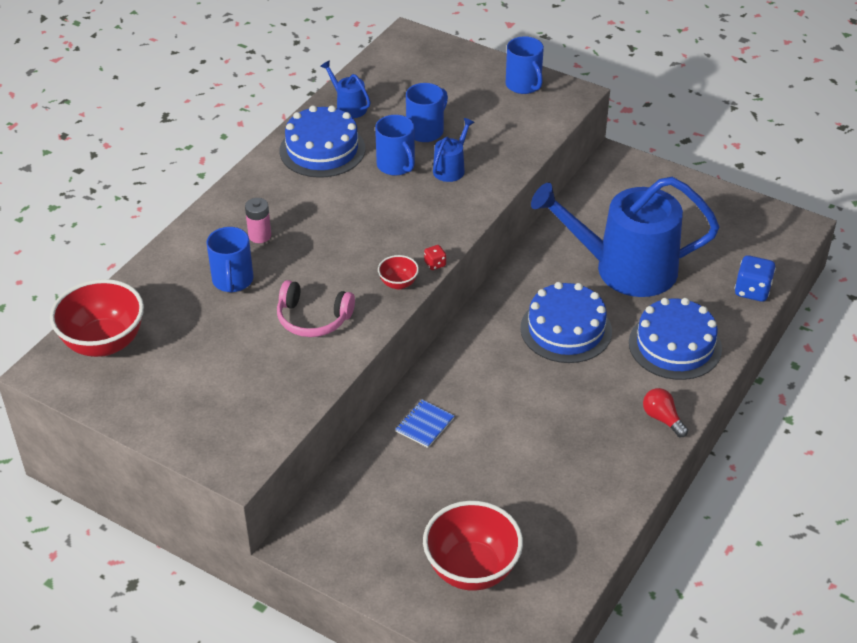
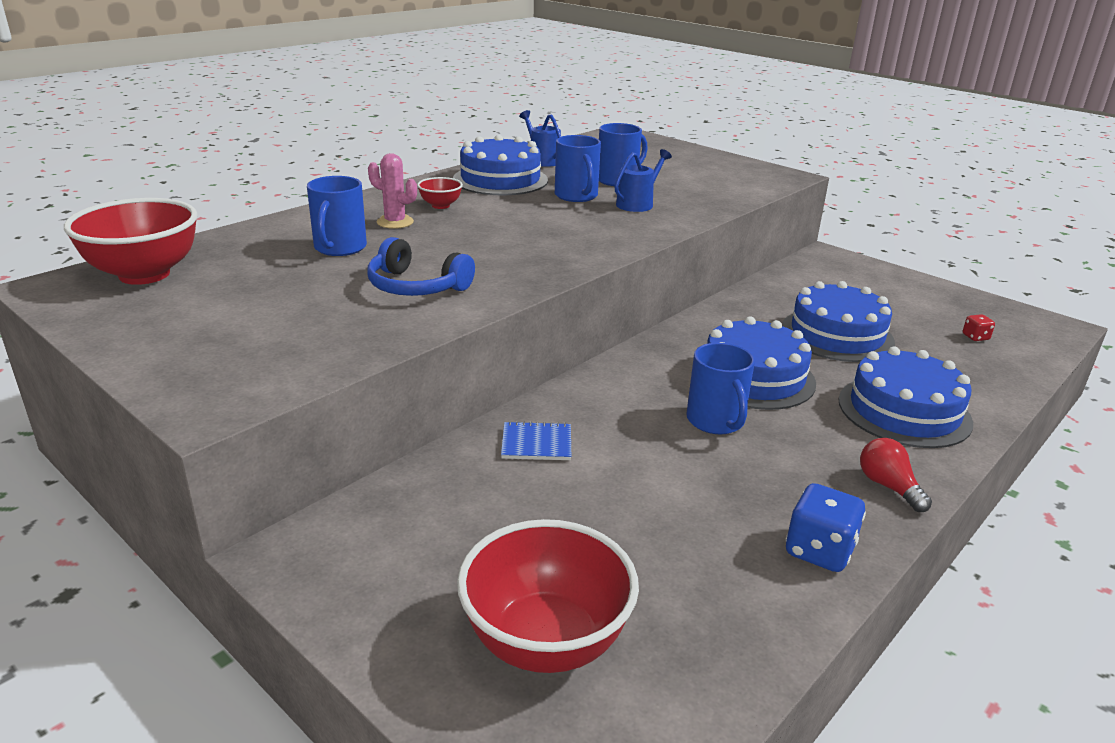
camera: 10 degrees right, 15 degrees down
(260, 236) = (395, 222): pink battery -> pink cactus
(313, 319) = (416, 286): pink headphones -> blue headphones
(398, 283) = (540, 272): red bowl -> red bowl (440, 206)
(424, 425) = (536, 443): blue notebook -> blue notebook turned 45 degrees clockwise
(435, 264) = (593, 263): red dice -> red dice (975, 337)
(524, 85) = (734, 166): blue mug -> blue mug (716, 421)
(626, 269) = (837, 335): blue watering can -> blue cake
(752, 291) = (1007, 373): blue dice -> blue dice (819, 551)

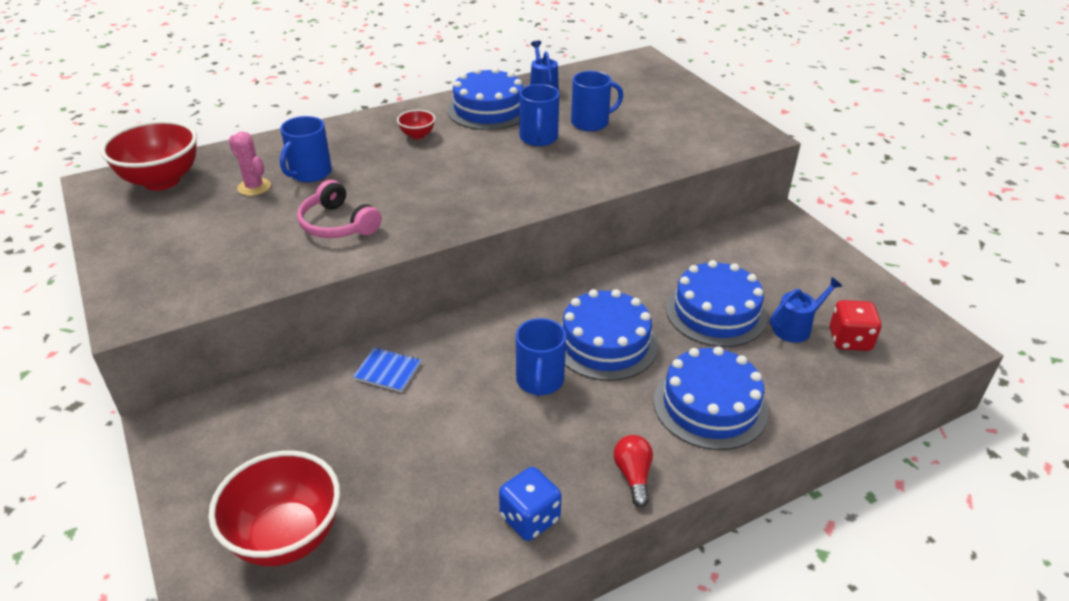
camera: 20 degrees right, 10 degrees up
(395, 222) = (369, 150): pink cactus -> pink cactus (254, 187)
(416, 286) = (337, 224): blue headphones -> pink headphones
(637, 204) = (584, 155): blue watering can -> blue watering can (795, 328)
(975, 337) = (849, 340): red dice -> red dice, size x1.93

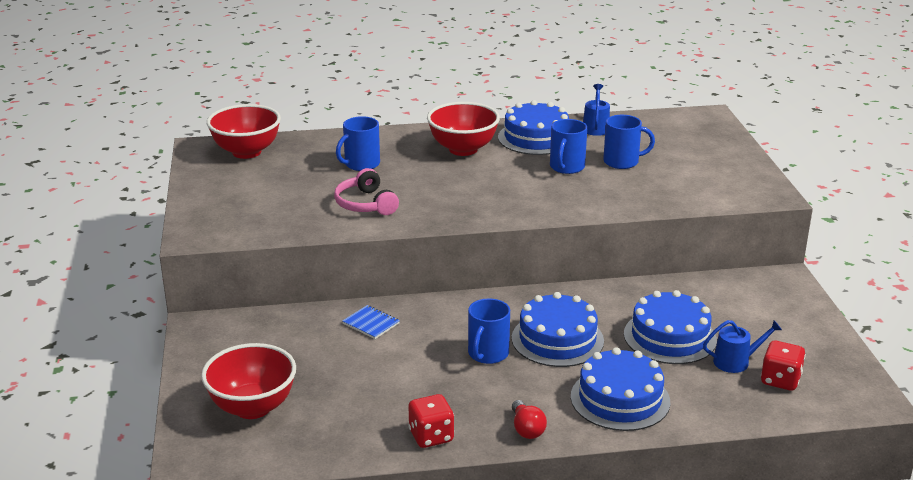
camera: 20 degrees right, 10 degrees down
(254, 187) = (314, 167): pink cactus -> none
(417, 135) = (463, 149): red bowl -> red bowl, size x2.14
(530, 518) = (431, 436): blue dice -> red dice
(633, 475) = (526, 429): red light bulb -> red light bulb turned 150 degrees clockwise

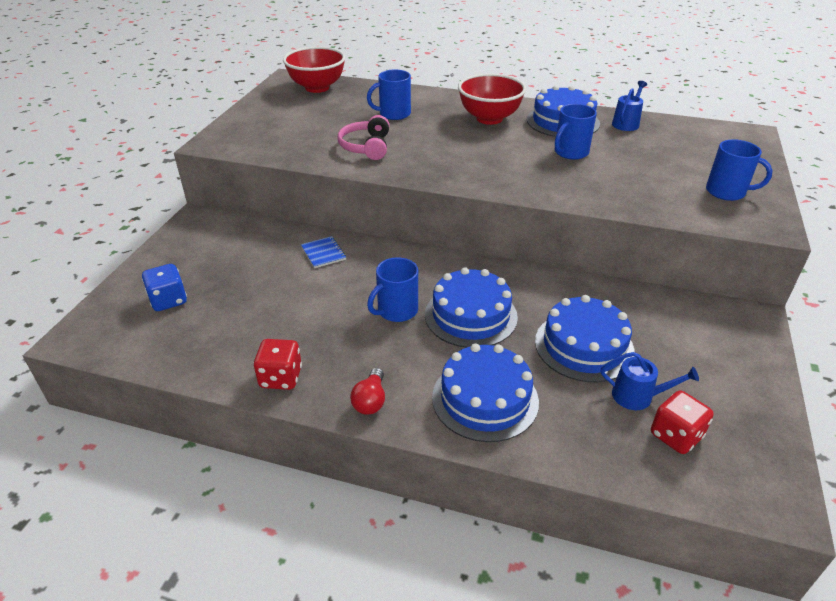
camera: 25 degrees right, 10 degrees up
(252, 407) = (168, 300): red bowl -> blue dice
(622, 162) = (629, 158): blue mug -> blue mug (727, 192)

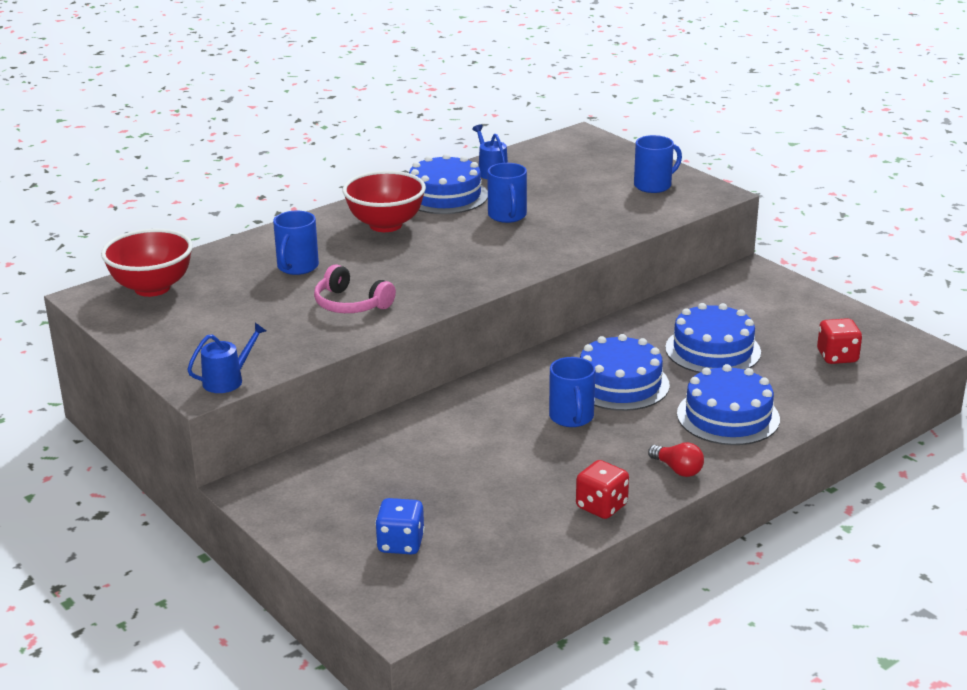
camera: 55 degrees left, 10 degrees down
(323, 253) = (429, 427): blue notebook -> none
(637, 396) = (787, 353): blue watering can -> blue watering can (227, 380)

